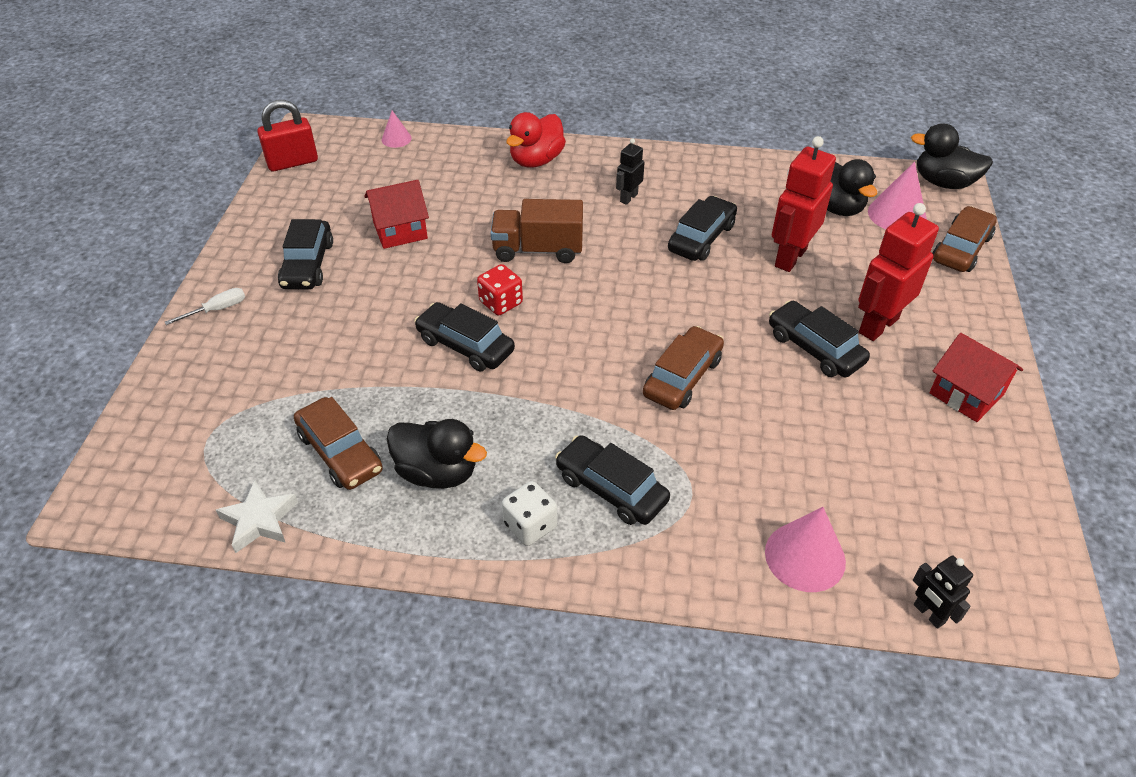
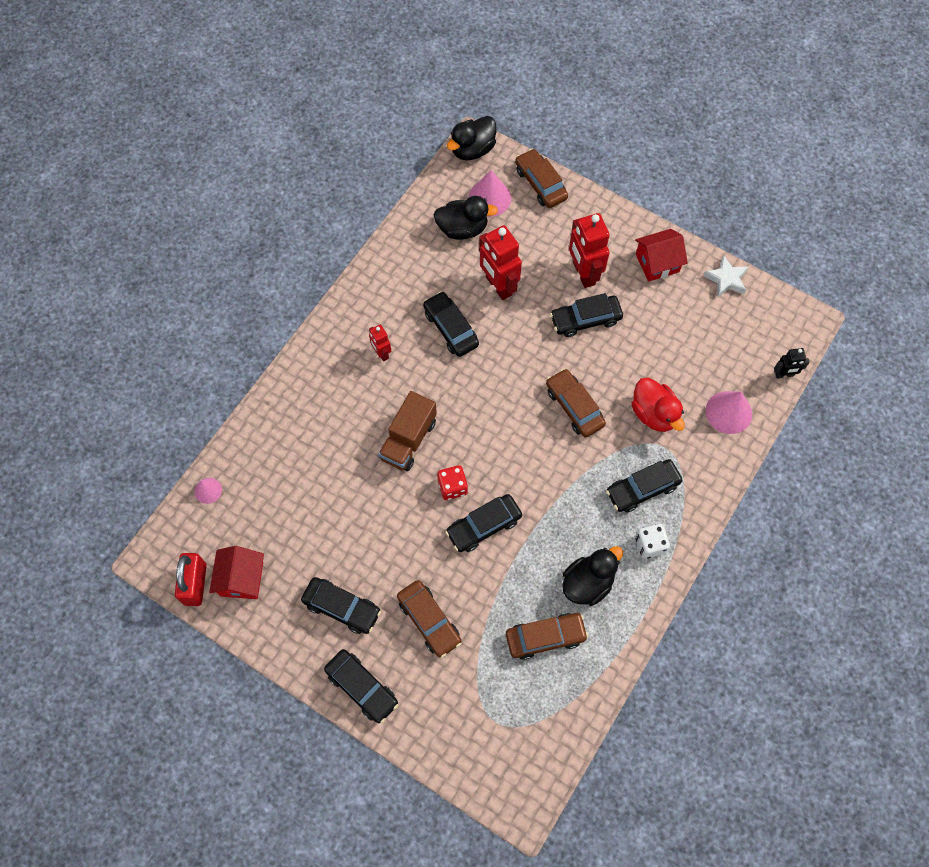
camera: 65 degrees left, 20 degrees up
(217, 309) = (362, 687): white screwdriver -> black car
(259, 520) = (580, 702): white star -> white star (726, 279)
(320, 337) = (429, 621): none -> brown car
(400, 230) = (335, 527): red house -> red house (241, 579)
(536, 160) = (299, 396): red duck -> red duck (654, 414)
(628, 198) = (381, 353): black robot -> red robot

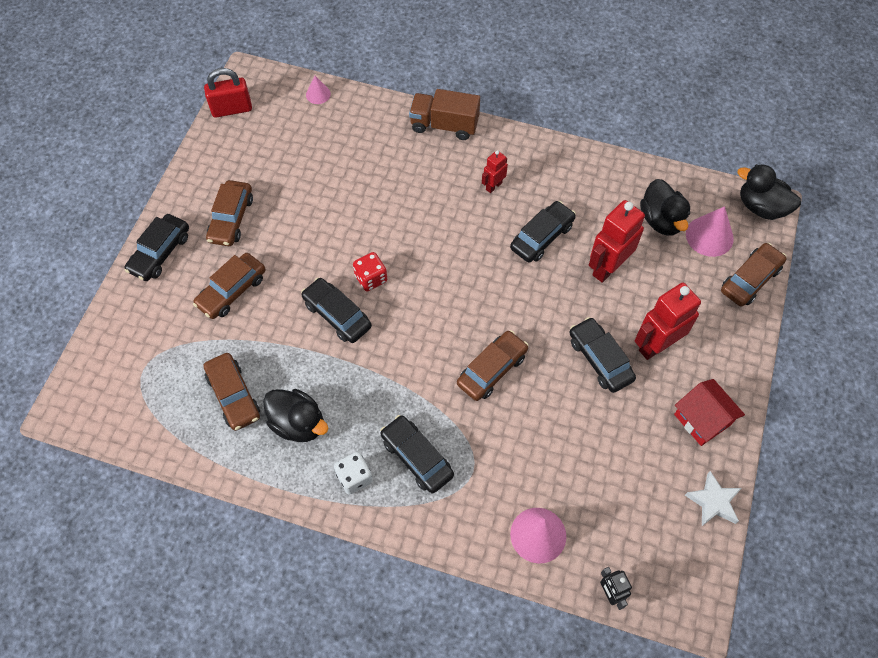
camera: 75 degrees right, 5 degrees down
(241, 579) = (243, 139): red house -> none
(342, 608) = (231, 219): black car -> brown car
(408, 440) = (409, 230): brown truck -> brown truck (444, 125)
(654, 414) = (509, 452): red duck -> none

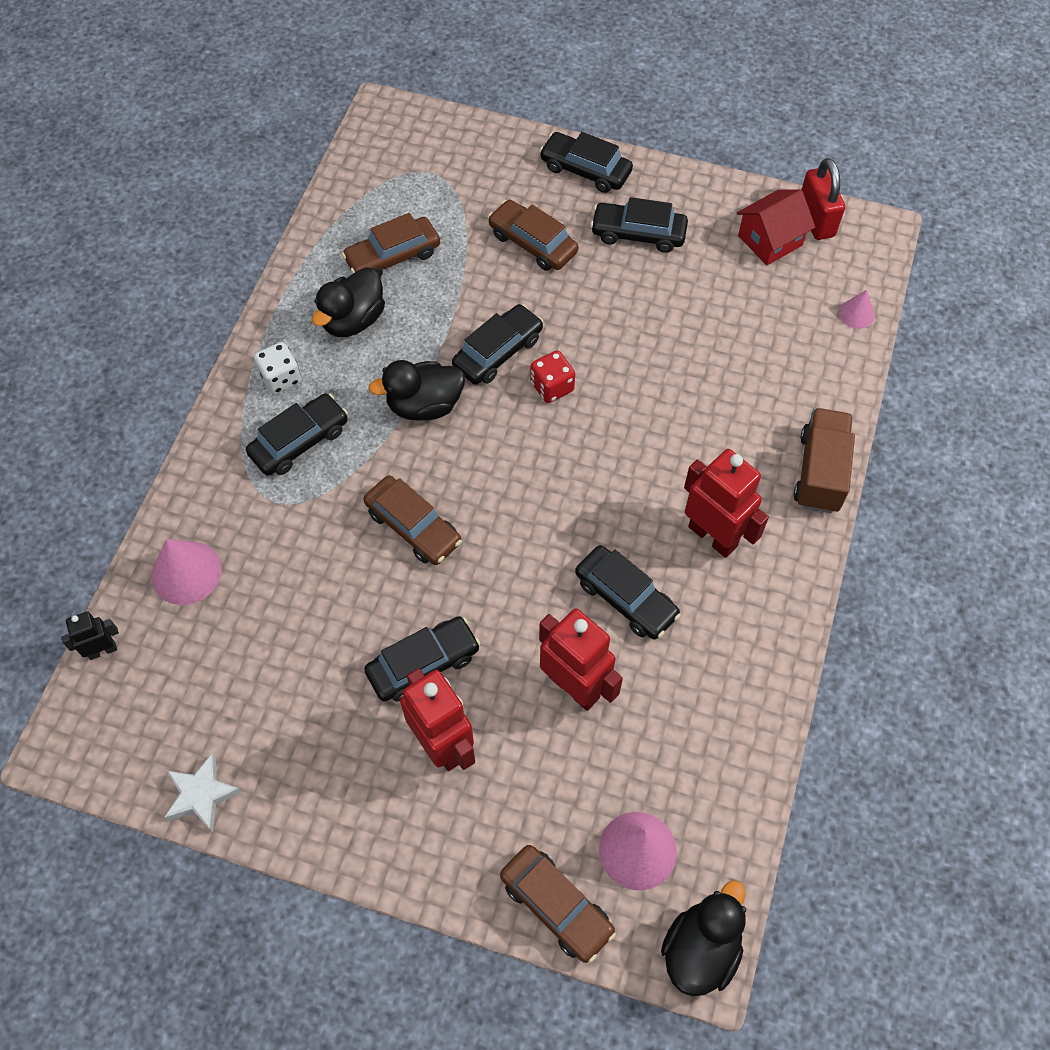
camera: 90 degrees right, 0 degrees up
(231, 219) = (638, 234): brown car -> black car
(493, 186) = (713, 536): red robot -> red robot, size x1.90
(661, 220) = (664, 776): black duck -> black duck (424, 405)
(702, 419) = (322, 796): red house -> red house (770, 240)

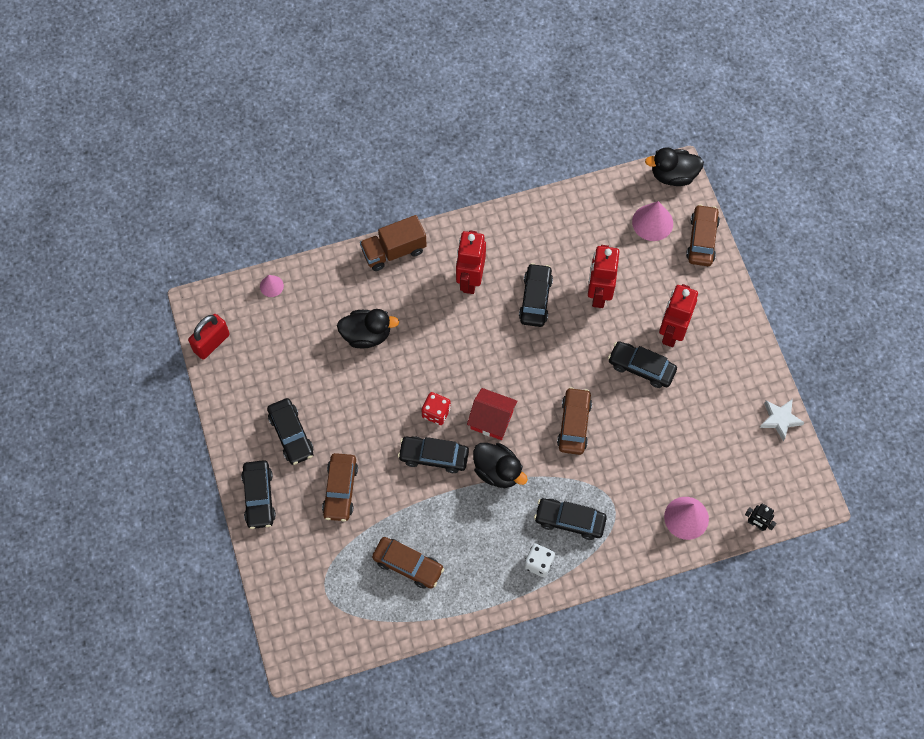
camera: 125 degrees left, 5 degrees up
(353, 320) = (470, 553): black duck -> black duck (366, 335)
(770, 240) = (246, 359): red house -> red house (491, 420)

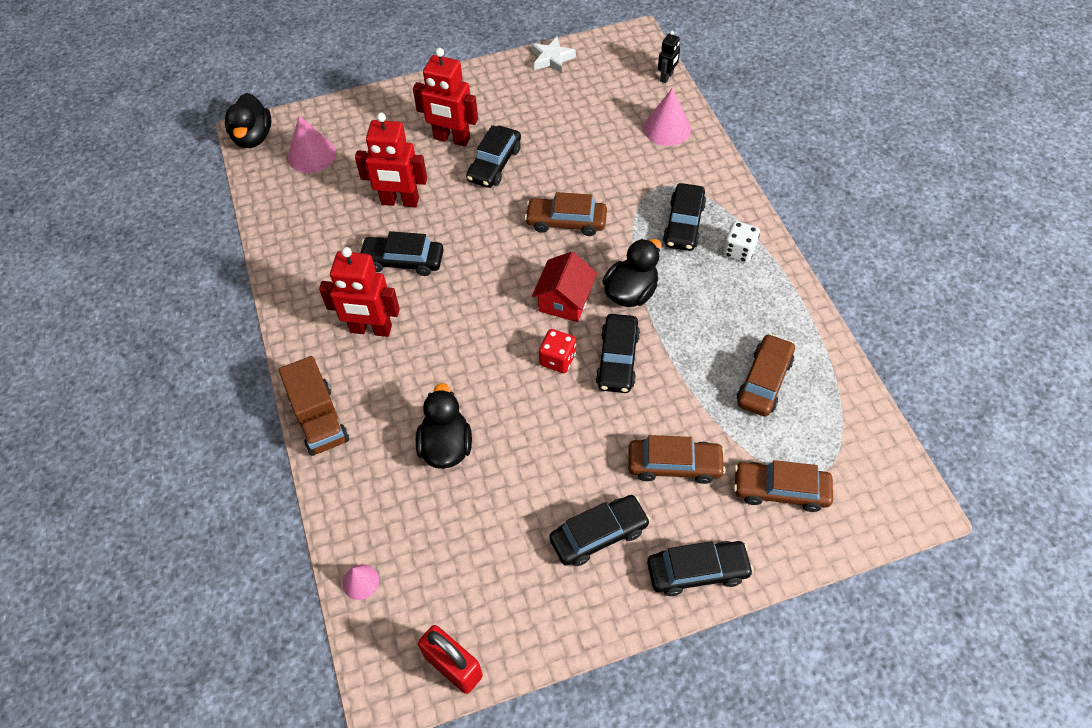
camera: 90 degrees left, 10 degrees down
(702, 240) = (339, 114): brown car -> brown car (780, 490)

